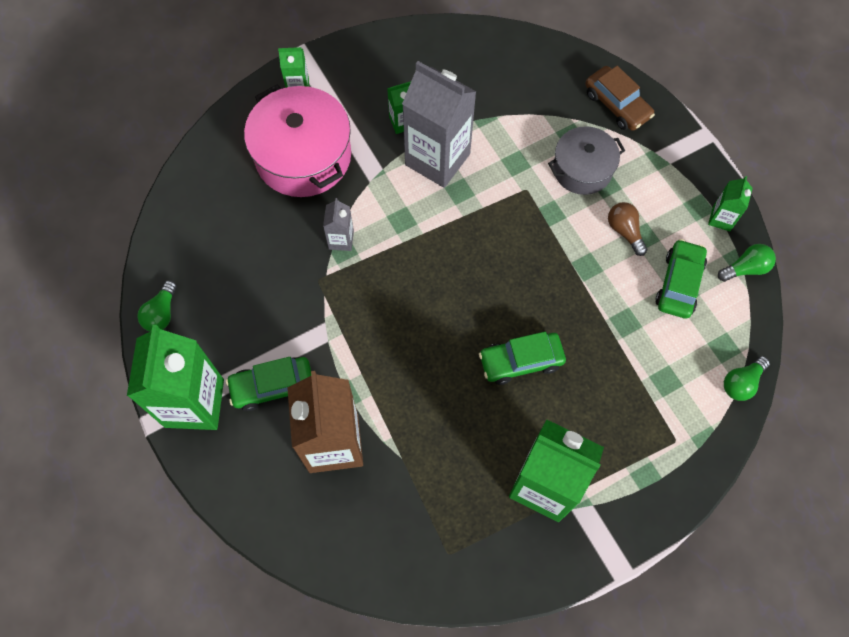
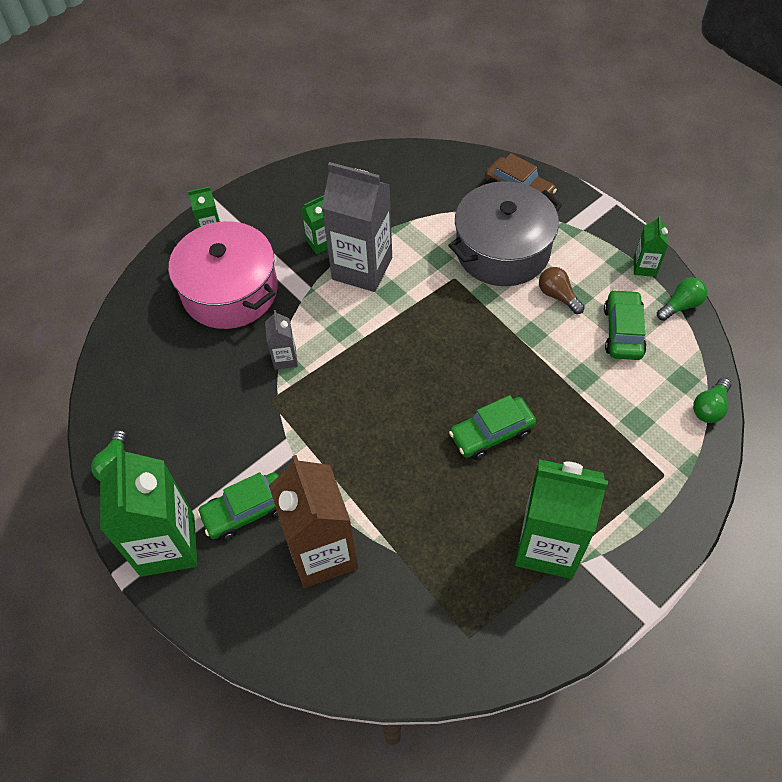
camera: 10 degrees left, 10 degrees down
(582, 169) = (502, 250): grey pot -> grey pot, size x1.62

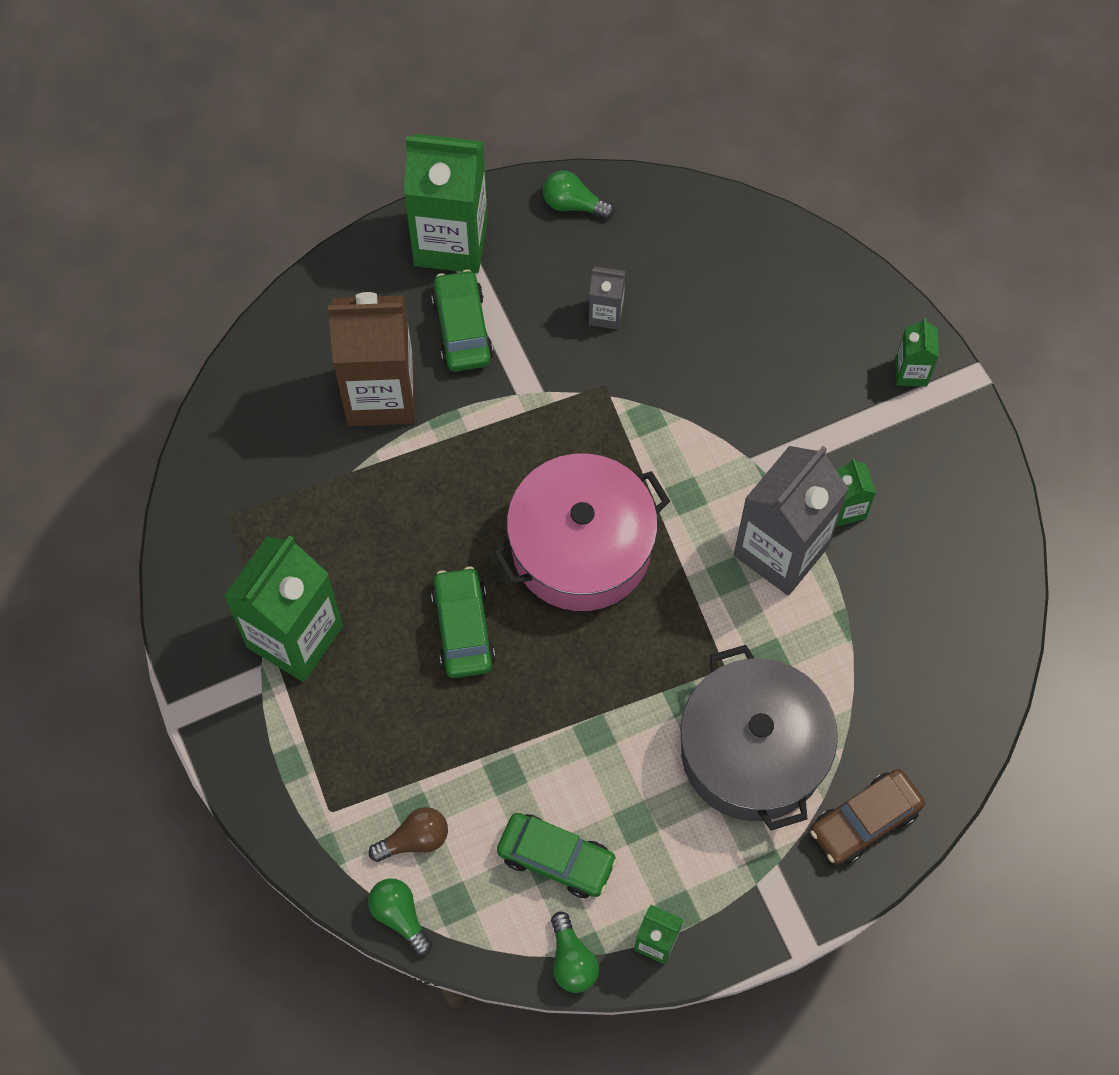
camera: 105 degrees right, 10 degrees up
(230, 291) = (795, 374): pink pot -> pink pot (581, 547)
(285, 358) = (661, 417): grey carton -> grey carton (606, 314)
(558, 296) = (646, 796): brown light bulb -> brown light bulb (414, 839)

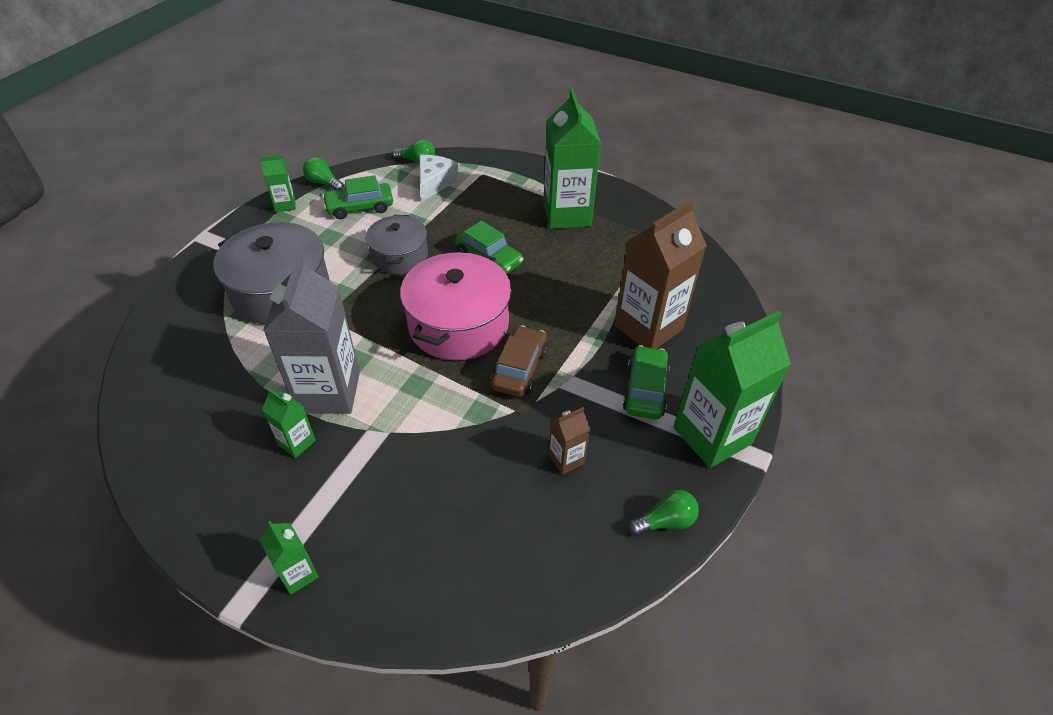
camera: 140 degrees right, 20 degrees down
(414, 839) = (434, 183): brown light bulb -> white cheese
(462, 328) = (645, 389): green car -> green car turned 120 degrees counterclockwise
(569, 714) = (399, 256): none -> grey pot
(606, 314) = (566, 459): grey carton -> brown carton
(865, 821) = (192, 296): brown car -> brown car (519, 368)

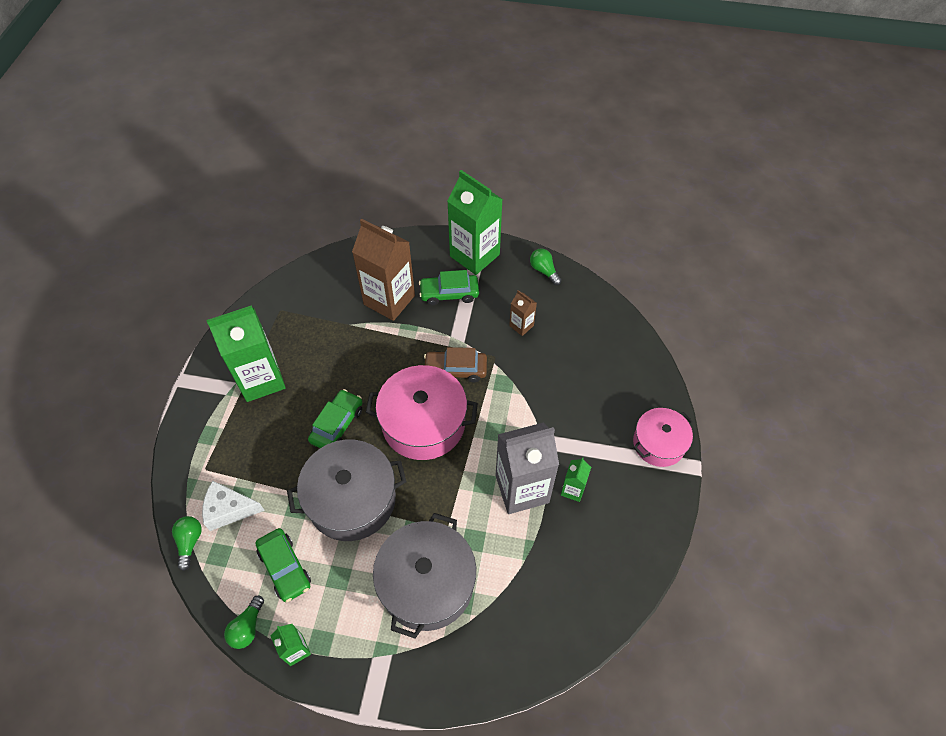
camera: 105 degrees left, 10 degrees up
(298, 574) = (658, 443): green carton -> pink pot
(399, 256) = (352, 499): grey pot -> grey pot, size x1.62

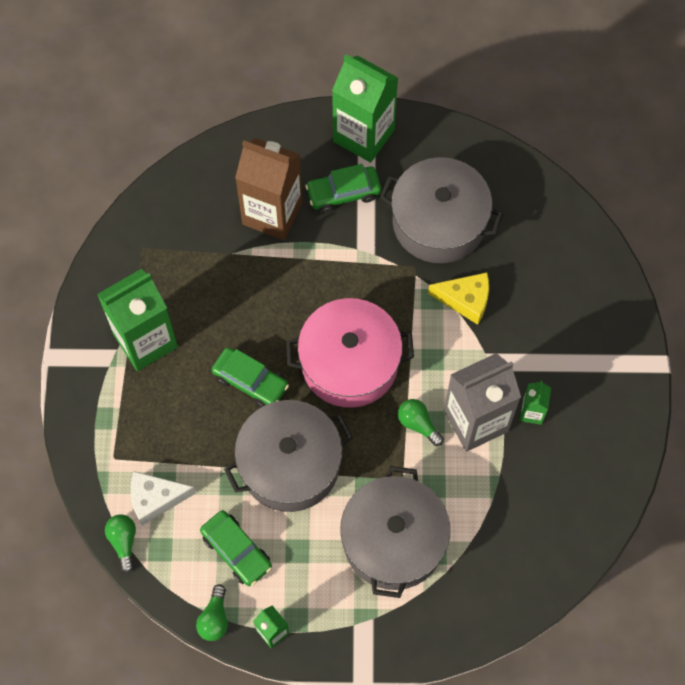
camera: 10 degrees left, 10 degrees up
(337, 425) = (250, 381): green car -> green car turned 105 degrees clockwise
(455, 370) = (372, 291): brown car -> none
(521, 326) = (439, 222): brown carton -> grey pot
(531, 388) = (465, 300): none -> yellow cheese
(544, 271) = (453, 143): green light bulb -> green light bulb (418, 424)
(658, 443) = (619, 343): pink pot -> none

